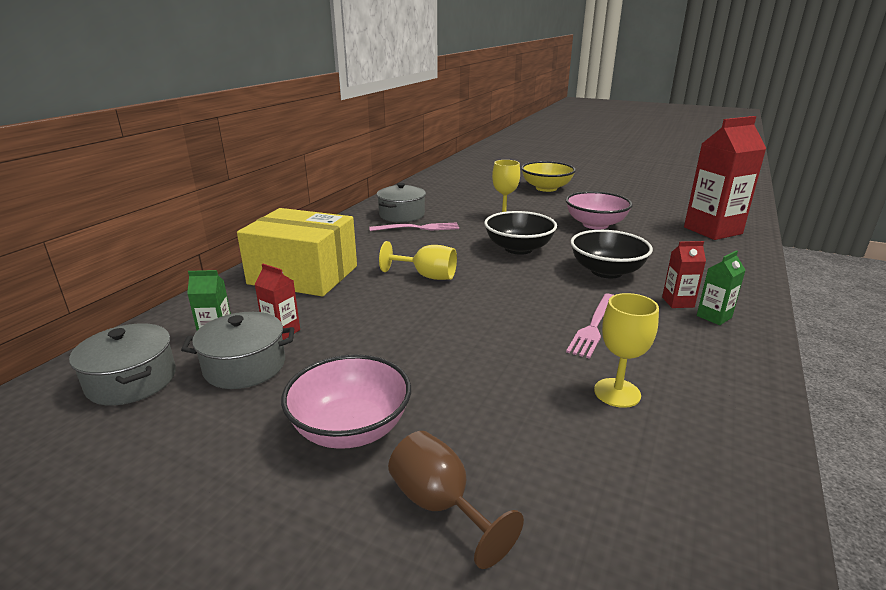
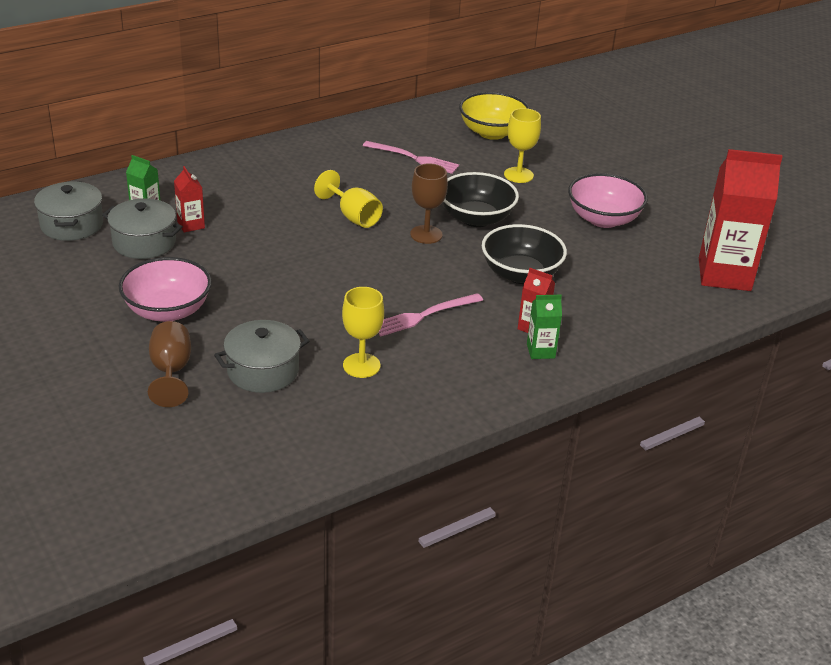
camera: 30 degrees right, 10 degrees up
(303, 275) = (256, 177): yellow box -> none
(402, 215) = (419, 135): grey pot -> grey pot (263, 371)
(501, 269) = (426, 234): none -> brown goblet
(546, 188) = (633, 149): yellow bowl -> yellow bowl (492, 132)

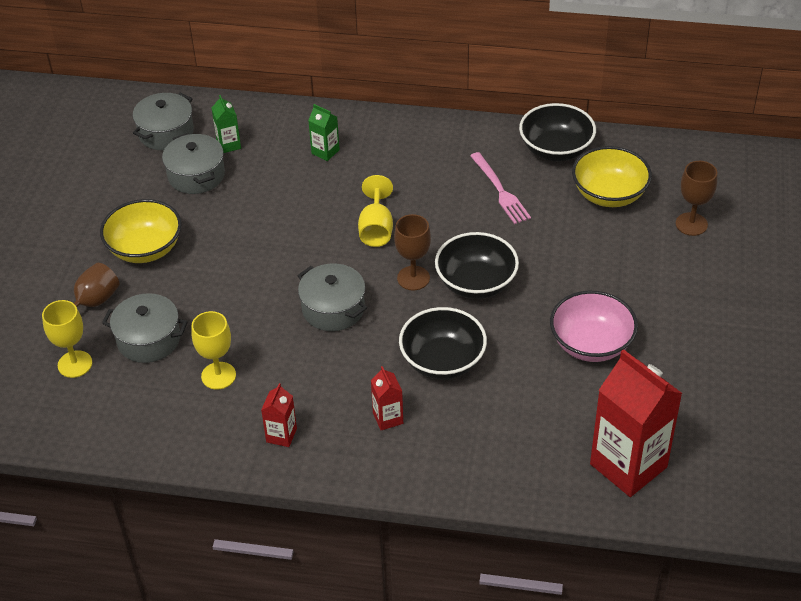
camera: 45 degrees right, 10 degrees up
(167, 311) = (145, 249): pink bowl -> yellow bowl
(191, 225) = (246, 174): red carton -> red carton (281, 435)
(392, 279) = (333, 309): none -> grey pot
(419, 121) = (556, 150): none -> black bowl
(423, 315) = (316, 357): pink fork -> none
(518, 175) = (573, 255): yellow goblet -> yellow goblet (75, 364)
(540, 351) = (365, 444): green carton -> green carton (325, 152)
(568, 128) = (691, 224): none -> brown goblet

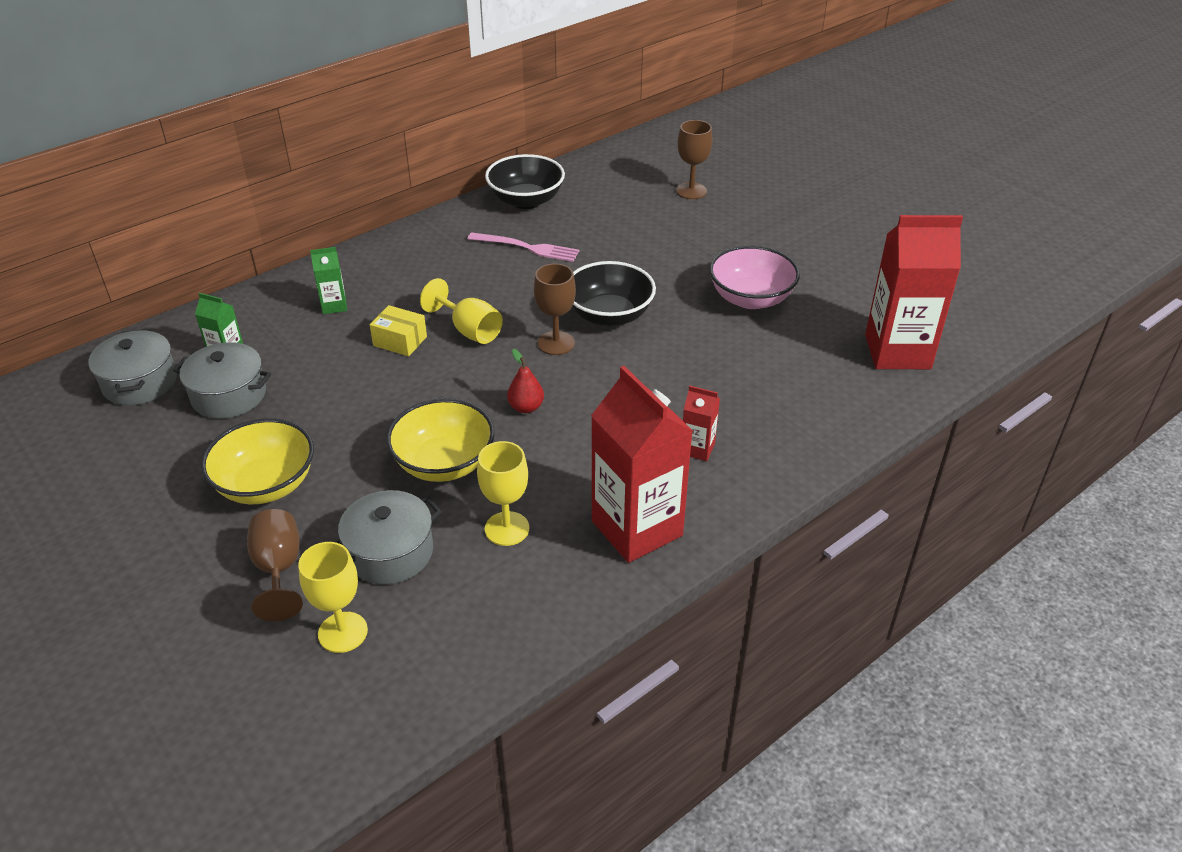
camera: 50 degrees left, 5 degrees down
(281, 435) = (637, 528): red carton -> red carton, size x2.21
(327, 206) = (400, 341): none -> yellow box
(333, 309) = (526, 407): grey pot -> red pear
(442, 361) = (671, 381): black bowl -> none
(609, 194) = (609, 205): yellow bowl -> yellow bowl (444, 463)

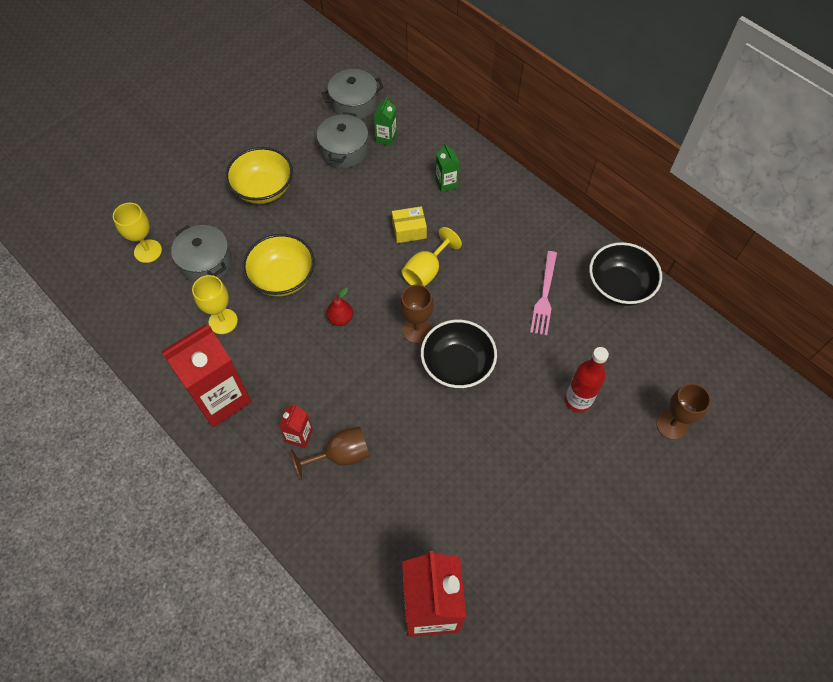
camera: 85 degrees right, 20 degrees up
(279, 569) = (195, 211): brown goblet -> brown goblet (340, 455)
(400, 341) = (409, 230): yellow box -> yellow box turned 60 degrees clockwise
(661, 240) = (578, 400): none -> red bottle
(750, 298) = (496, 478): pink bowl -> none

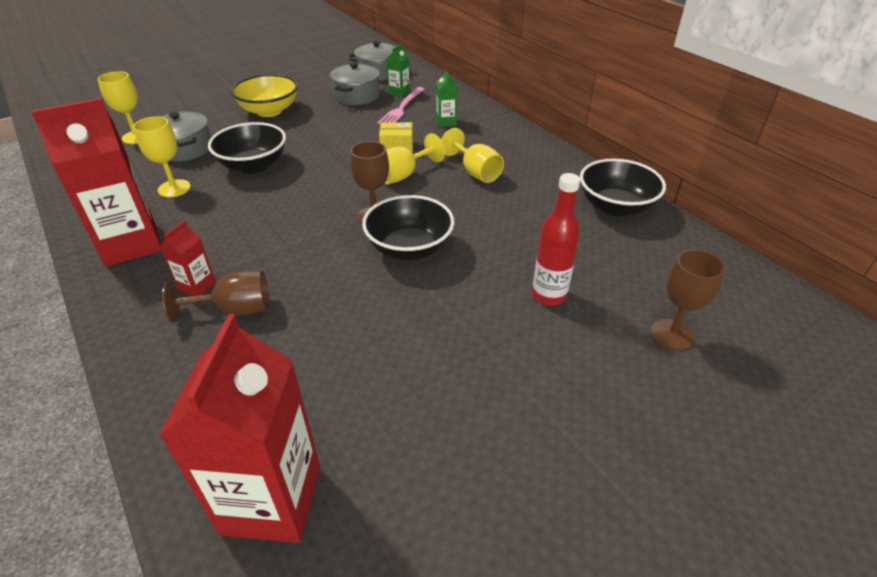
camera: 10 degrees right, 20 degrees down
(282, 277) = (253, 165): yellow bowl -> black bowl
(340, 318) = (296, 199): red pear -> none
(490, 257) = (475, 172): none -> yellow goblet
(544, 296) = (527, 205): pink fork -> pink fork (401, 108)

